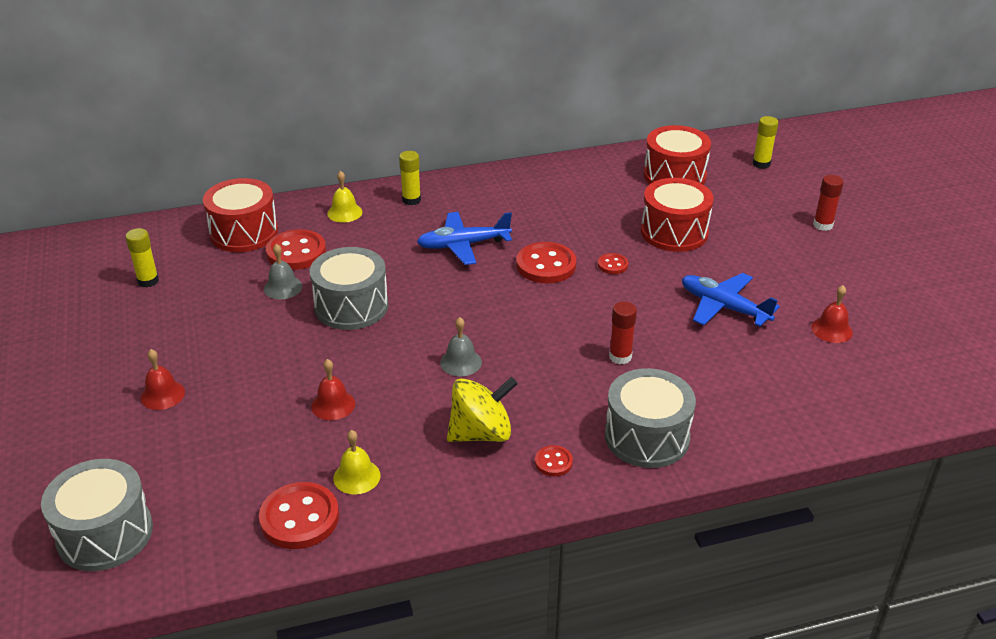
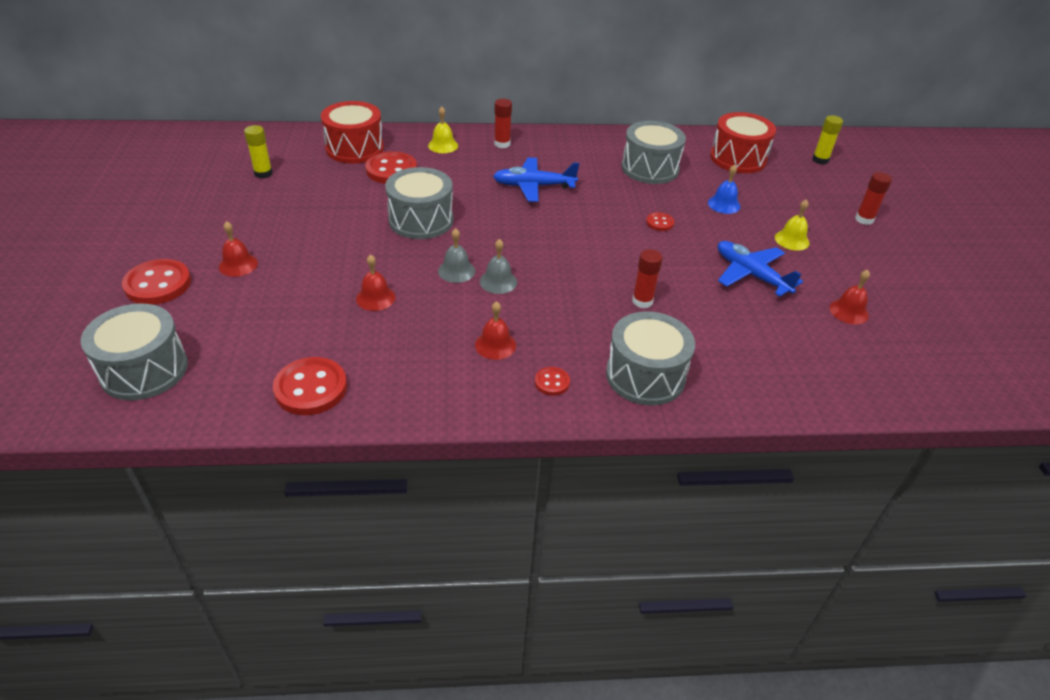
camera: 10 degrees right, 5 degrees up
(283, 287) = (370, 196): grey bell -> grey bell (456, 271)
(356, 476) = (373, 362): yellow bell -> yellow bell (792, 240)
(411, 200) = (502, 144): yellow glue stick -> red glue stick
(481, 433) = (495, 345): yellow spinning top -> red bell
(546, 265) = (600, 214): red button -> red button (158, 284)
(583, 203) = (650, 168): none -> grey drum
(674, 232) = (724, 204): red drum -> blue bell

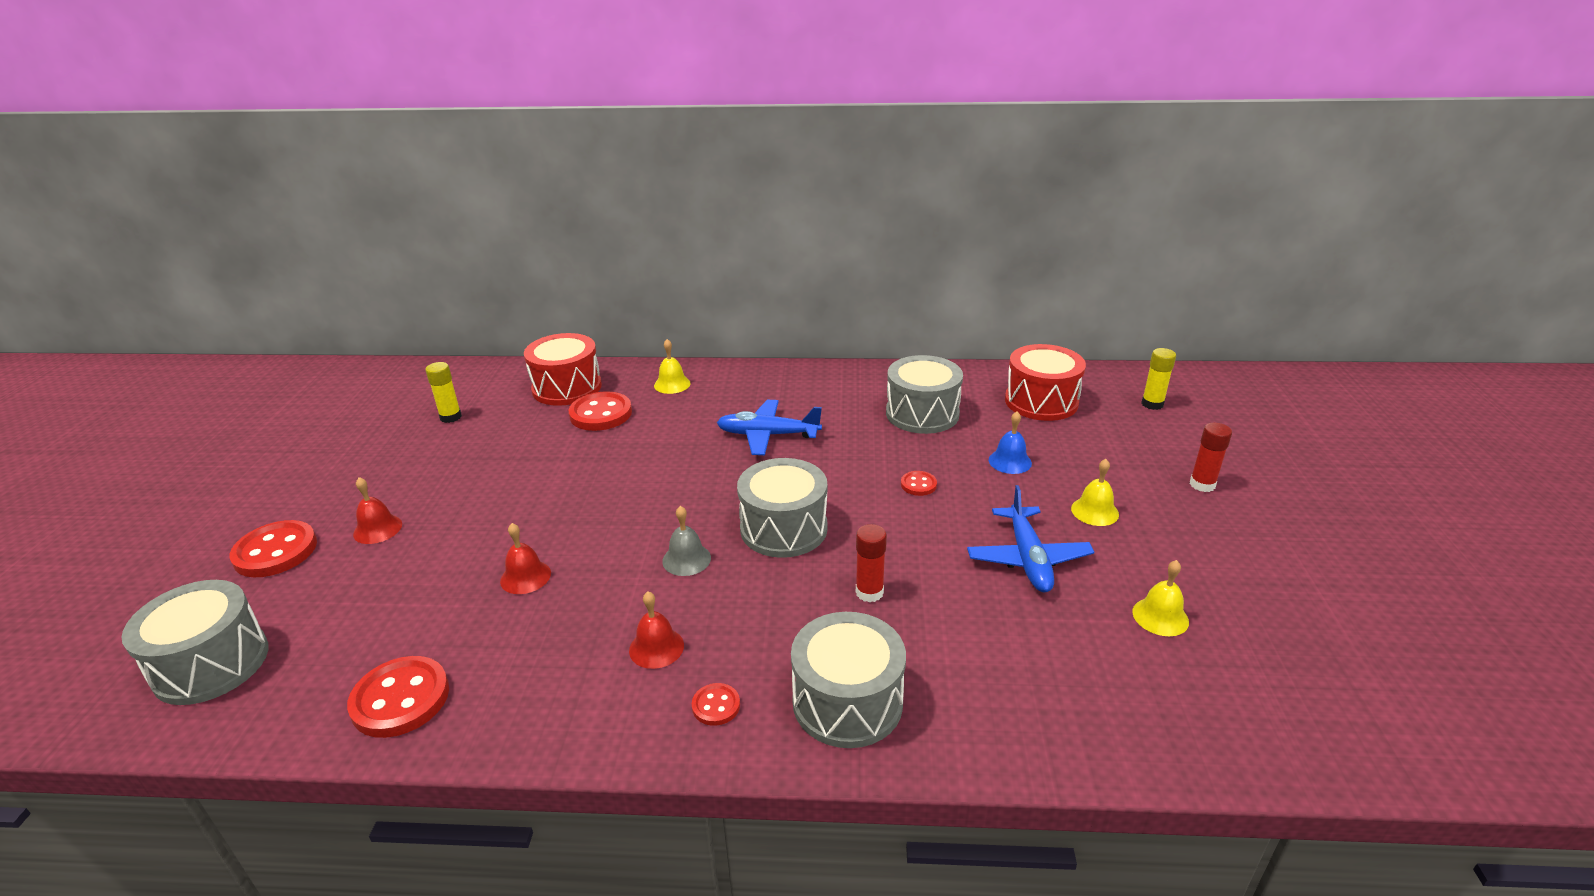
camera: 10 degrees right, 10 degrees down
(421, 220) = (615, 476): grey drum -> grey drum (784, 528)
(456, 271) = (638, 543): grey bell -> none
(502, 144) = (744, 382): red glue stick -> none
(751, 275) = (1028, 559): blue plane -> blue plane turned 150 degrees counterclockwise
(849, 311) = (1160, 616): red bell -> yellow bell

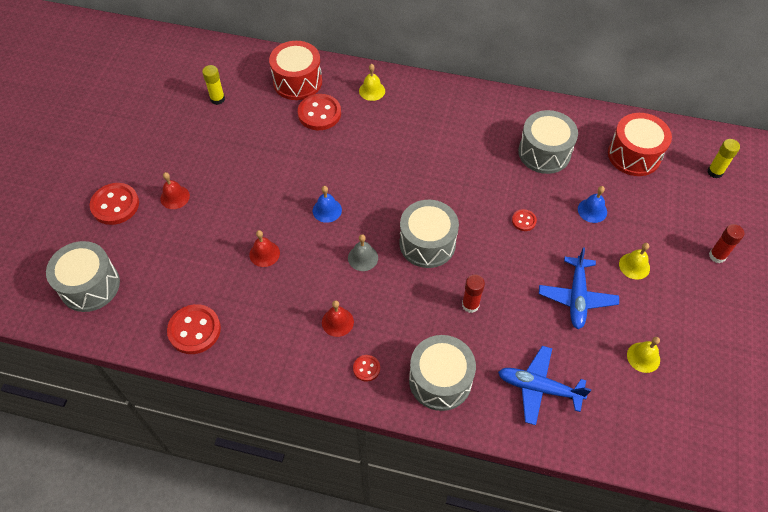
camera: 10 degrees right, 25 degrees up
(623, 512) = (327, 210): none -> blue bell
(767, 435) = (431, 155): blue plane -> blue plane (538, 388)

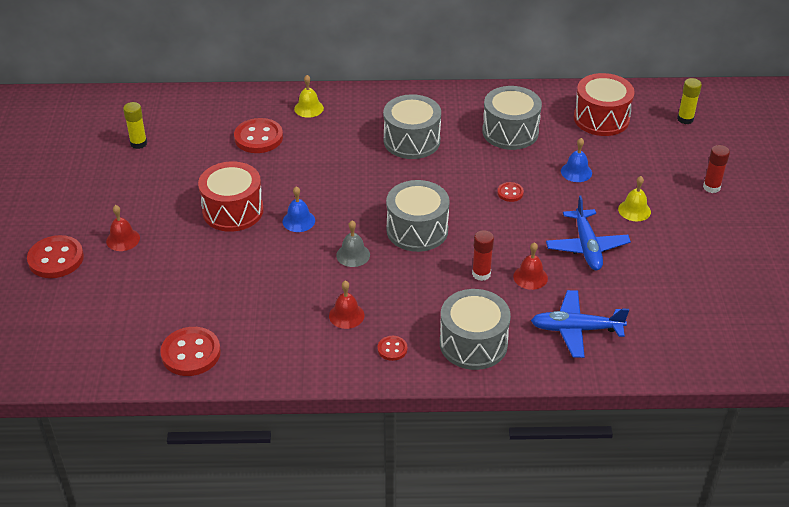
camera: 15 degrees left, 15 degrees down
(90, 285) = (54, 337): grey drum -> grey drum (411, 141)
(264, 253) = (244, 271): red bell -> red bell (530, 277)
(297, 81) = (223, 113): red drum -> red drum (233, 211)
(643, 357) = (670, 283): yellow bell -> none

